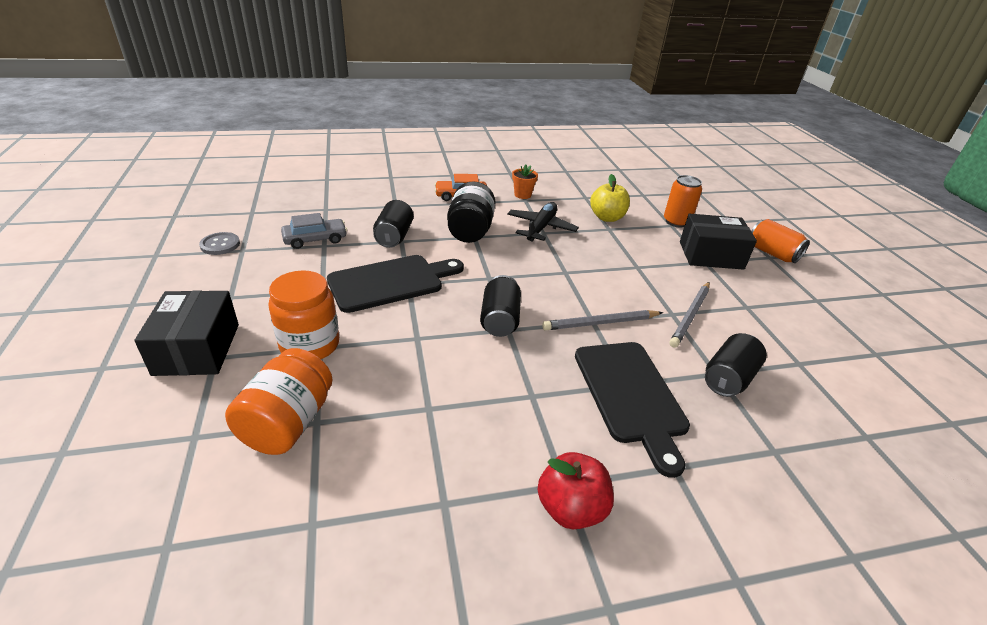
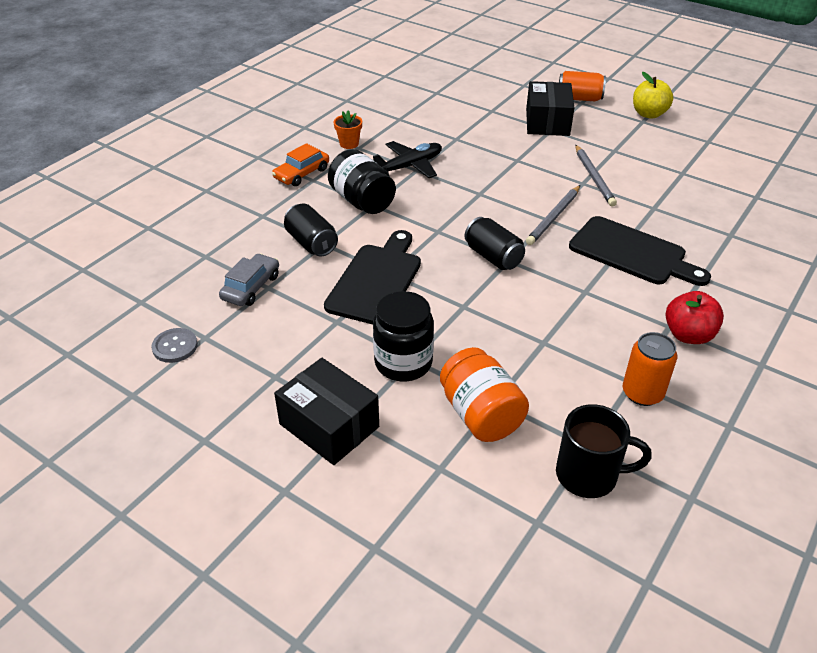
camera: 40 degrees left, 5 degrees up
(268, 549) = (589, 475): none -> black mug
(310, 345) = (403, 362): orange jar -> black jar
(541, 228) = (409, 166): black plane -> black plane turned 75 degrees clockwise
(607, 217) = (441, 129): yellow apple -> yellow apple (648, 114)
(676, 222) = (491, 105): orange can -> orange can (642, 393)
(711, 255) = (547, 122): black box -> black box turned 45 degrees counterclockwise
(728, 378) = (663, 207): black can -> none

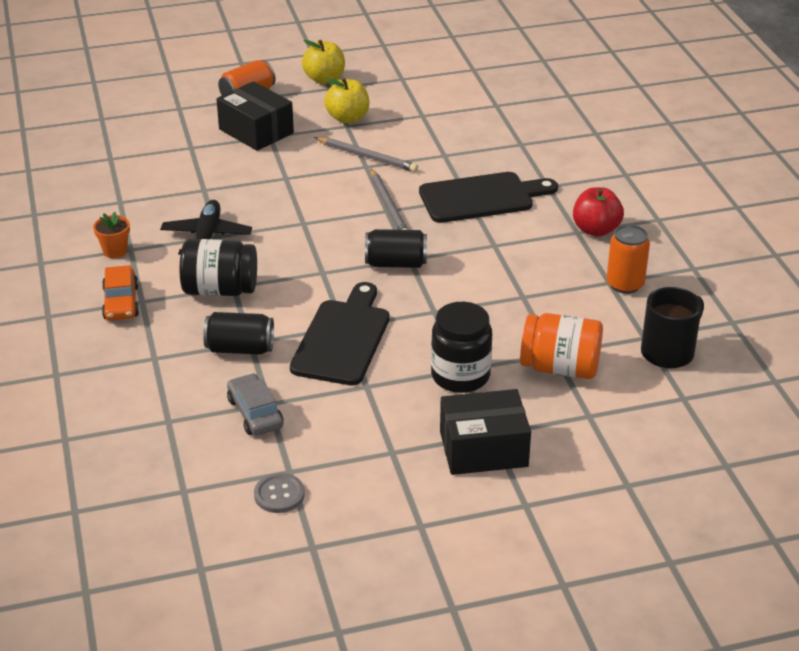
camera: 50 degrees left, 5 degrees down
(376, 281) = (343, 339): black cutting board -> black cutting board turned 45 degrees clockwise
(623, 146) = (347, 118): none -> yellow apple

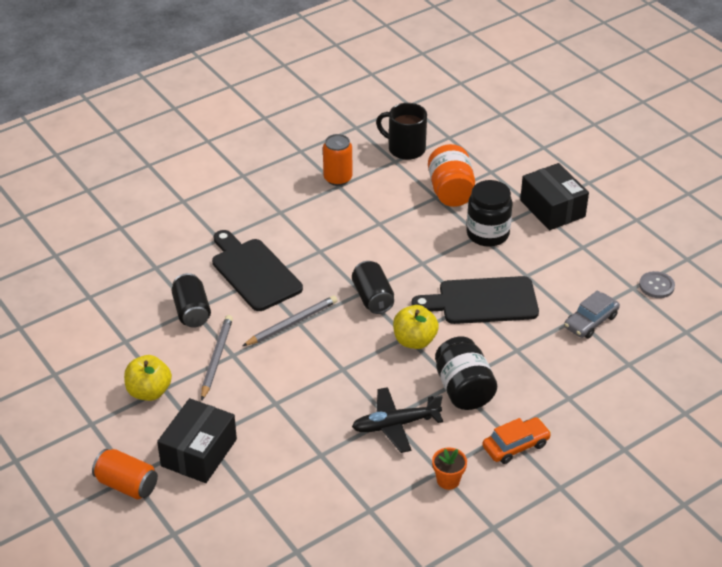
camera: 110 degrees left, 5 degrees up
(240, 349) = (528, 353): black can -> black can (192, 311)
(324, 79) = (73, 433): yellow apple -> yellow apple (414, 341)
(596, 230) = (273, 203): red apple -> none

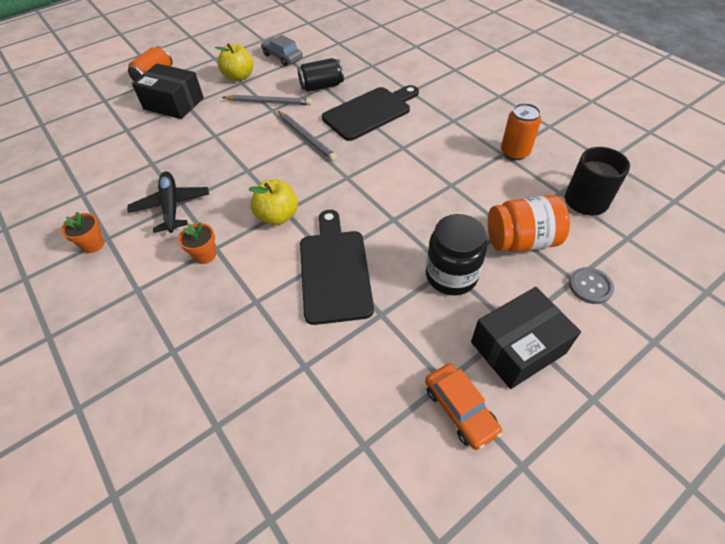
camera: 90 degrees right, 10 degrees up
(372, 298) = (339, 185): black can -> none
(464, 389) = (205, 255): black jar -> orange flower pot
(515, 446) = (117, 298): orange car -> orange car (460, 409)
(590, 321) = (297, 383): grey car -> grey car (282, 57)
(656, 286) = (369, 482): grey button -> grey button (590, 286)

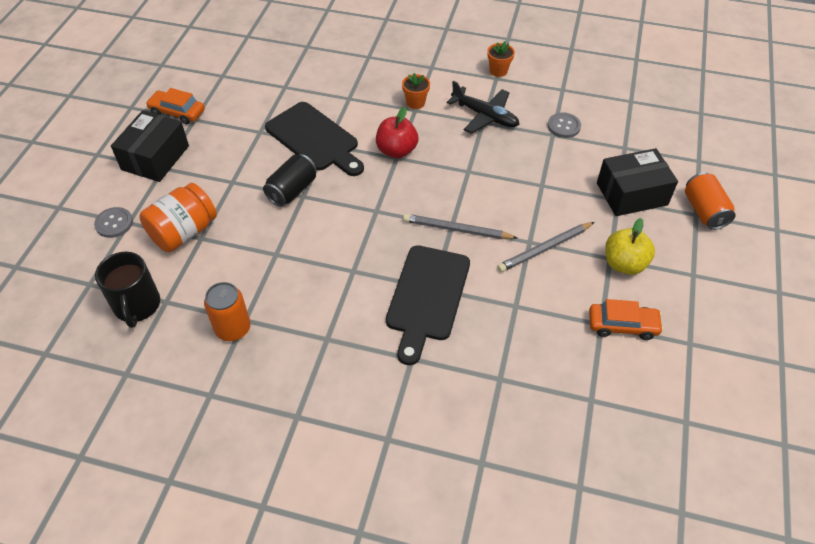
camera: 140 degrees right, 0 degrees up
(134, 165) = (563, 126): none -> grey button
(277, 216) = (396, 151): yellow apple -> red apple
(282, 57) = (622, 325): grey car -> orange car
(322, 86) = (518, 304): black can -> black can (292, 190)
(451, 276) = (226, 178): black jar -> none

